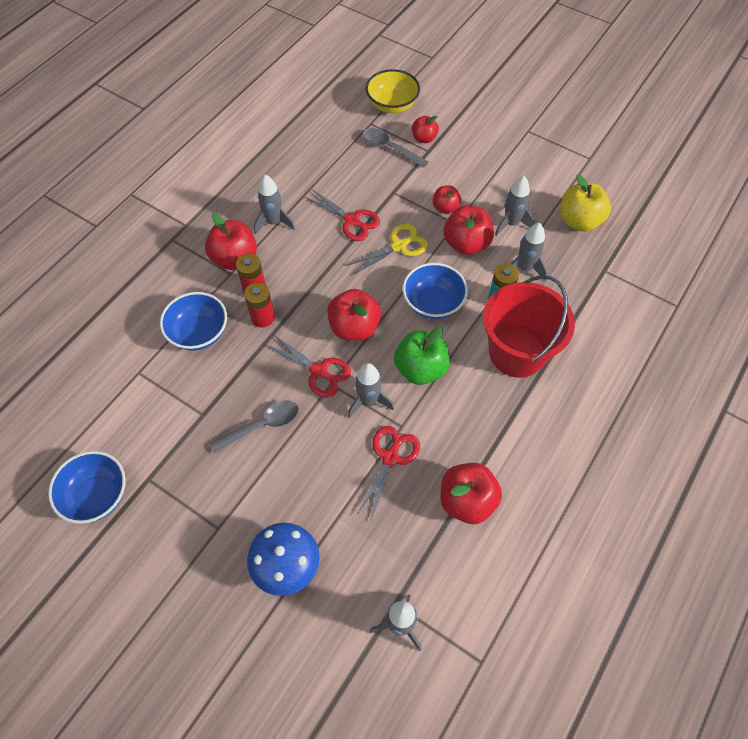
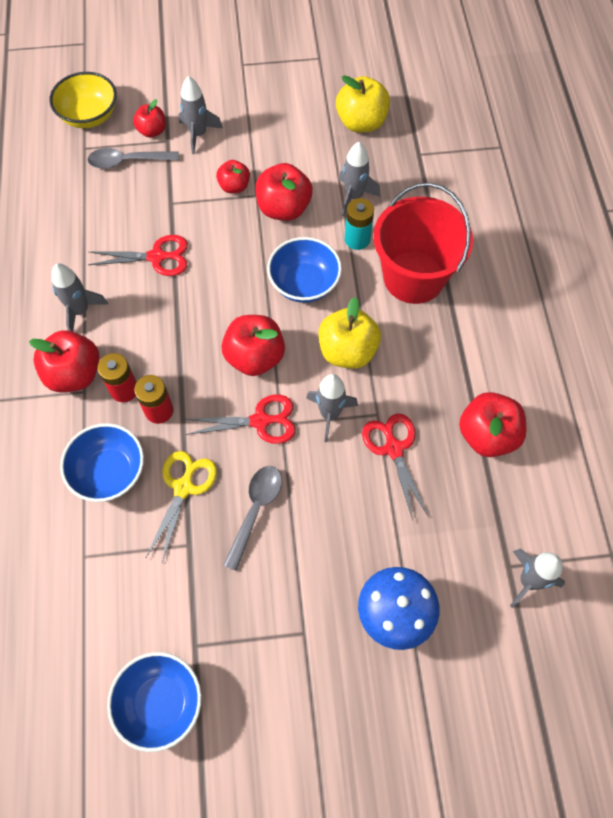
camera: 40 degrees left, 5 degrees up
(399, 246) = (224, 251): yellow scissors -> yellow scissors (184, 487)
(420, 369) = (347, 351): green apple -> yellow apple
(511, 223) = (306, 163): grey rocket -> grey rocket (198, 134)

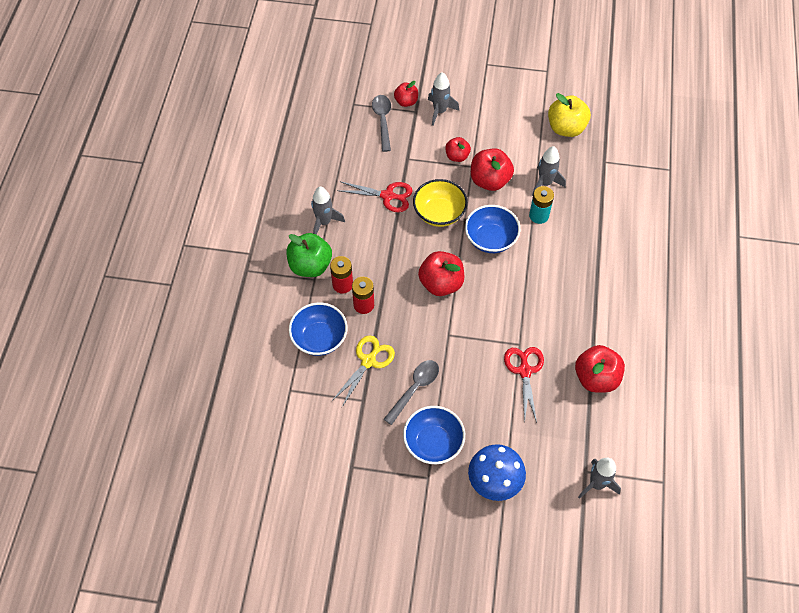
camera: 15 degrees right, 5 degrees down
(74, 374) = (310, 265): red apple -> green apple
(89, 116) = (362, 80): yellow bowl -> yellow bowl (439, 213)
(127, 161) = (382, 121): grey spoon -> grey spoon turned 75 degrees clockwise
(160, 702) = (319, 496): blue bowl -> blue bowl (433, 443)
(261, 421) = (434, 329): red scissors -> none
(330, 414) = (485, 336): grey rocket -> none
(347, 351) = (509, 295): yellow apple -> none
(413, 277) = (574, 253): red bucket -> none

